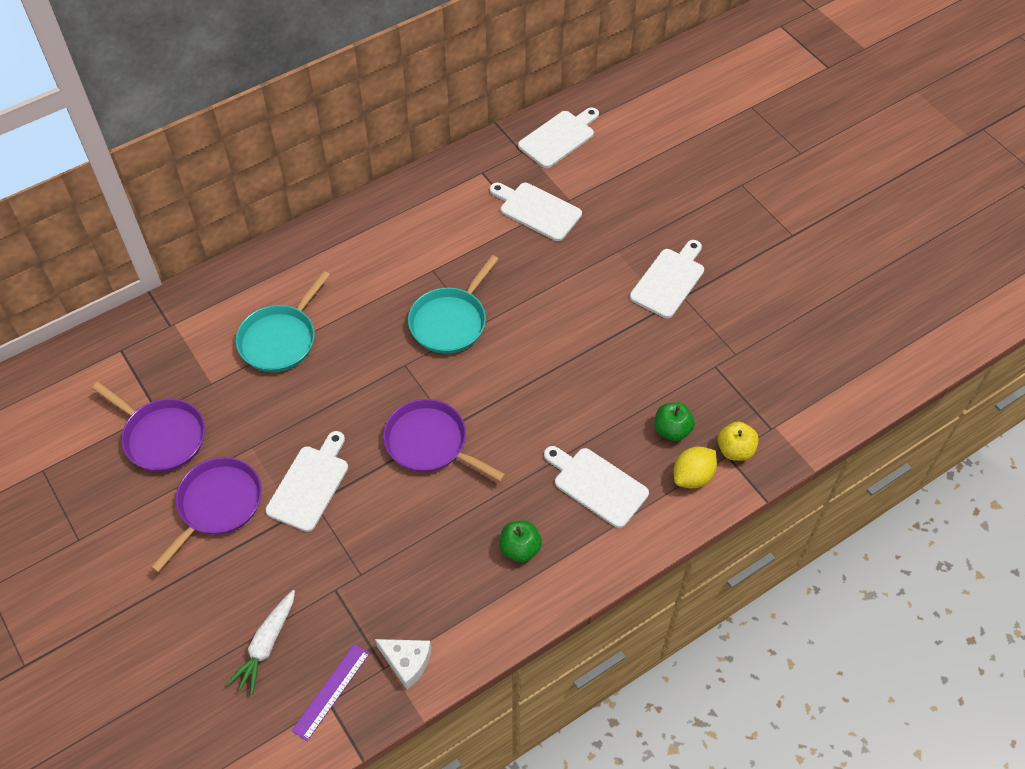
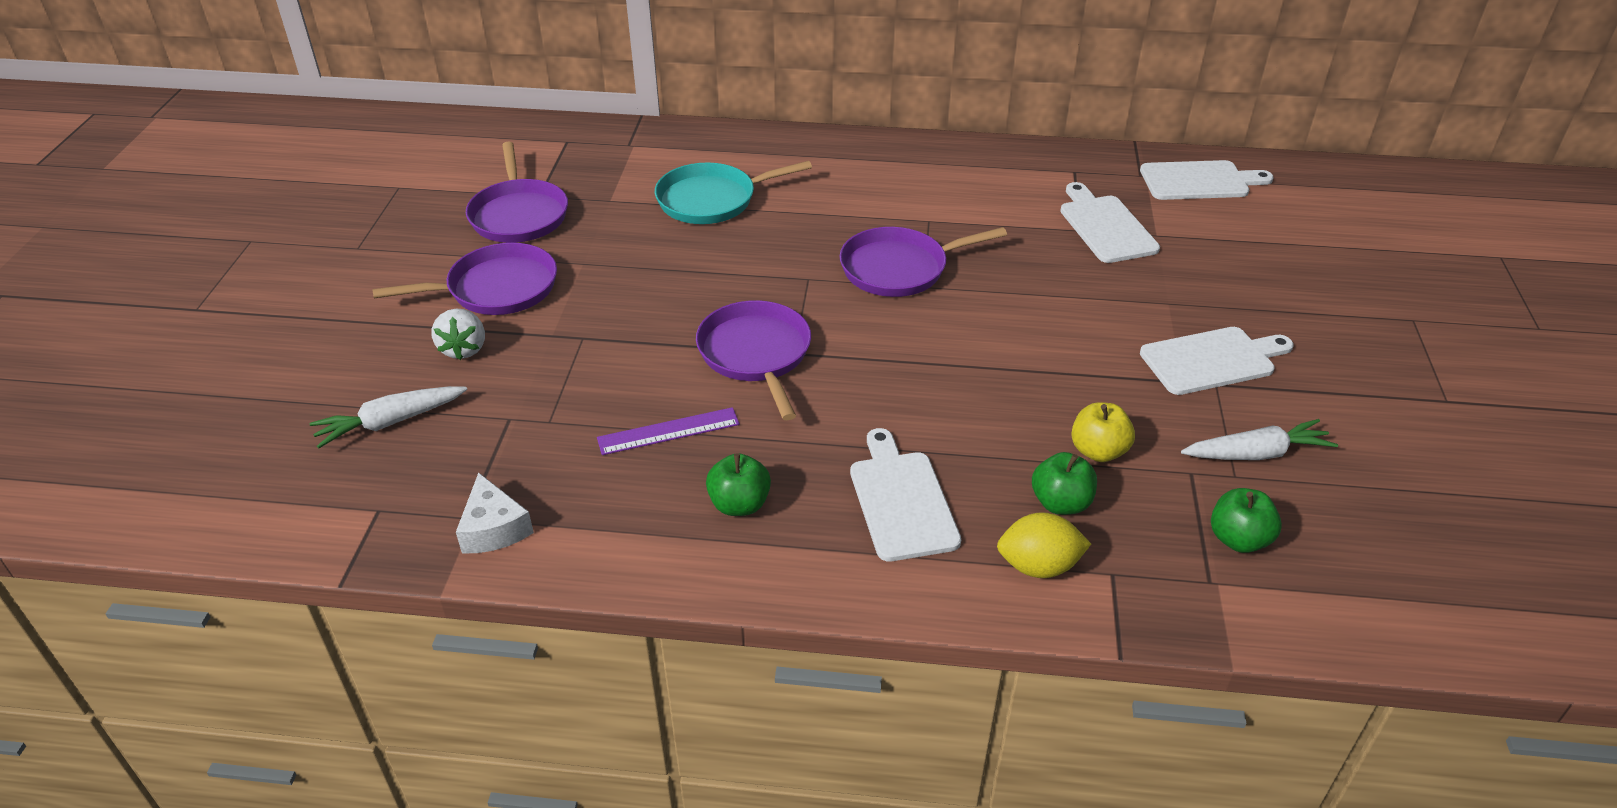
camera: 40 degrees right, 15 degrees down
(250, 563) = (464, 349): none -> white strawberry
(310, 484) = (597, 321): white cutting board -> none
(331, 691) = (392, 502): purple ruler -> purple ruler (668, 431)
(450, 321) = (899, 268): turquoise pan -> purple pan
(734, 332) = (1256, 453): none -> white carrot
(735, 450) = (1130, 574): yellow apple -> yellow apple (1098, 451)
(765, 393) = (1238, 539): none -> green apple

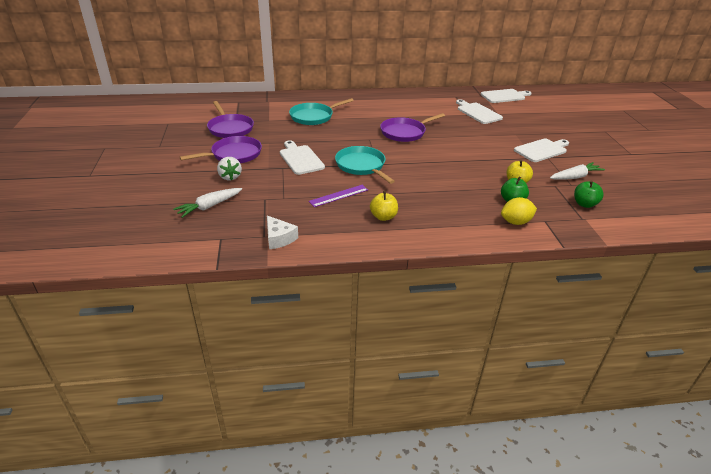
camera: 15 degrees left, 5 degrees down
(739, 504) = (383, 217): green apple -> yellow apple
(756, 354) = (361, 166): purple pan -> turquoise pan
(901, 500) = (449, 207): white cutting board -> white cutting board (300, 159)

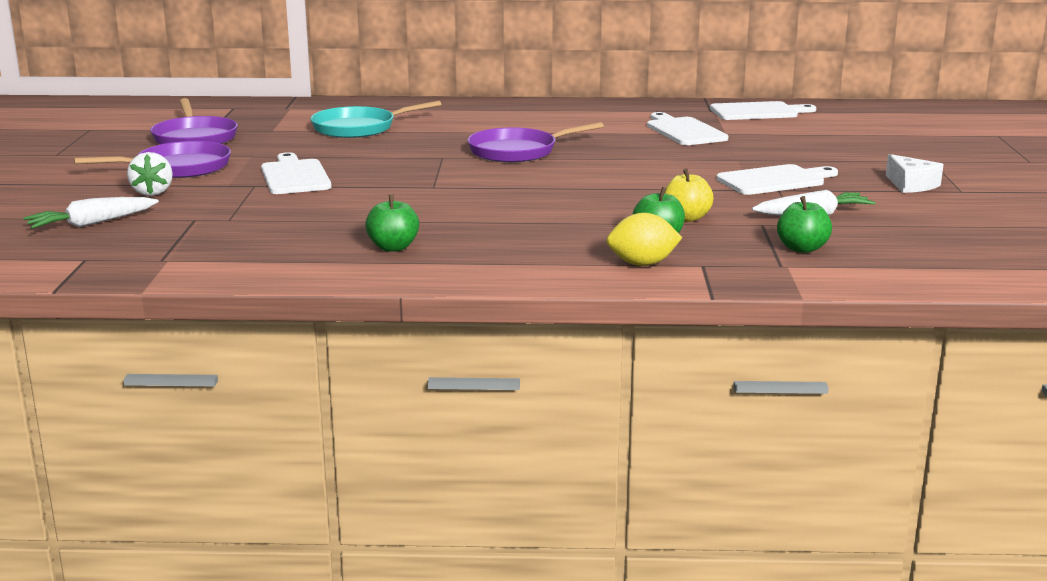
camera: 10 degrees right, 15 degrees down
(279, 238) = (185, 263): white cheese -> white cheese (911, 185)
(339, 195) = (331, 220): purple ruler -> none
(361, 166) = (401, 188): turquoise pan -> none
(383, 217) = (393, 247): yellow apple -> green apple

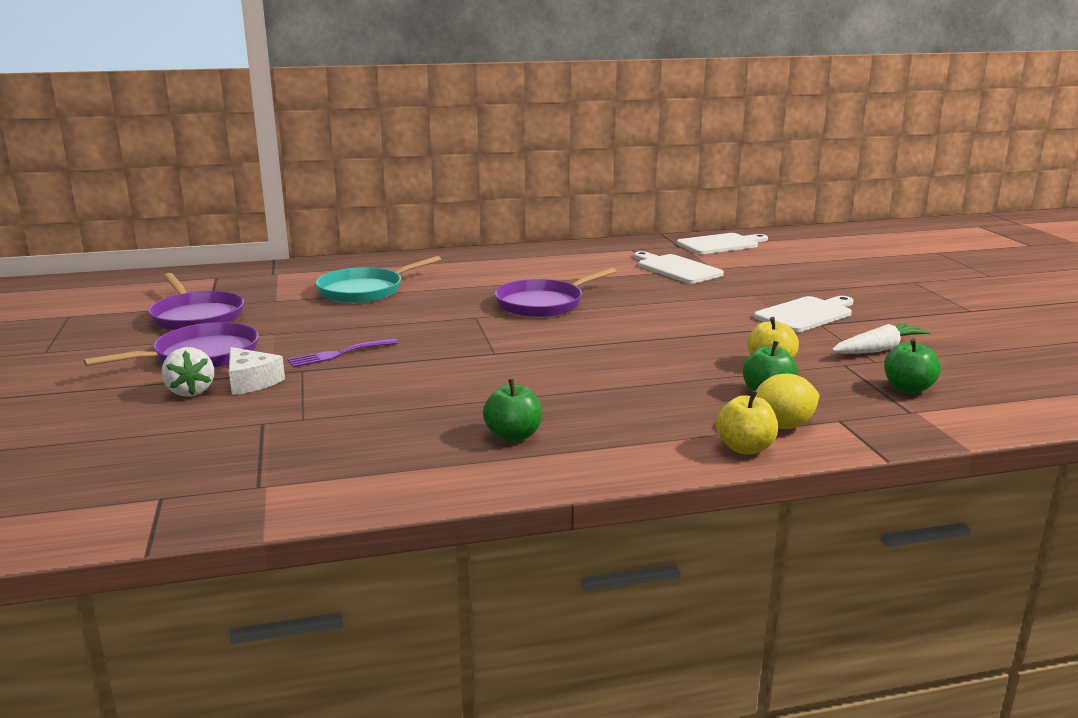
camera: 15 degrees left, 0 degrees up
(92, 223) = (141, 443): white carrot -> none
(295, 176) = (339, 354): white cutting board -> purple fork
(589, 276) = (745, 448): none -> yellow apple
(911, 185) = (924, 308): white cheese -> white cheese (251, 382)

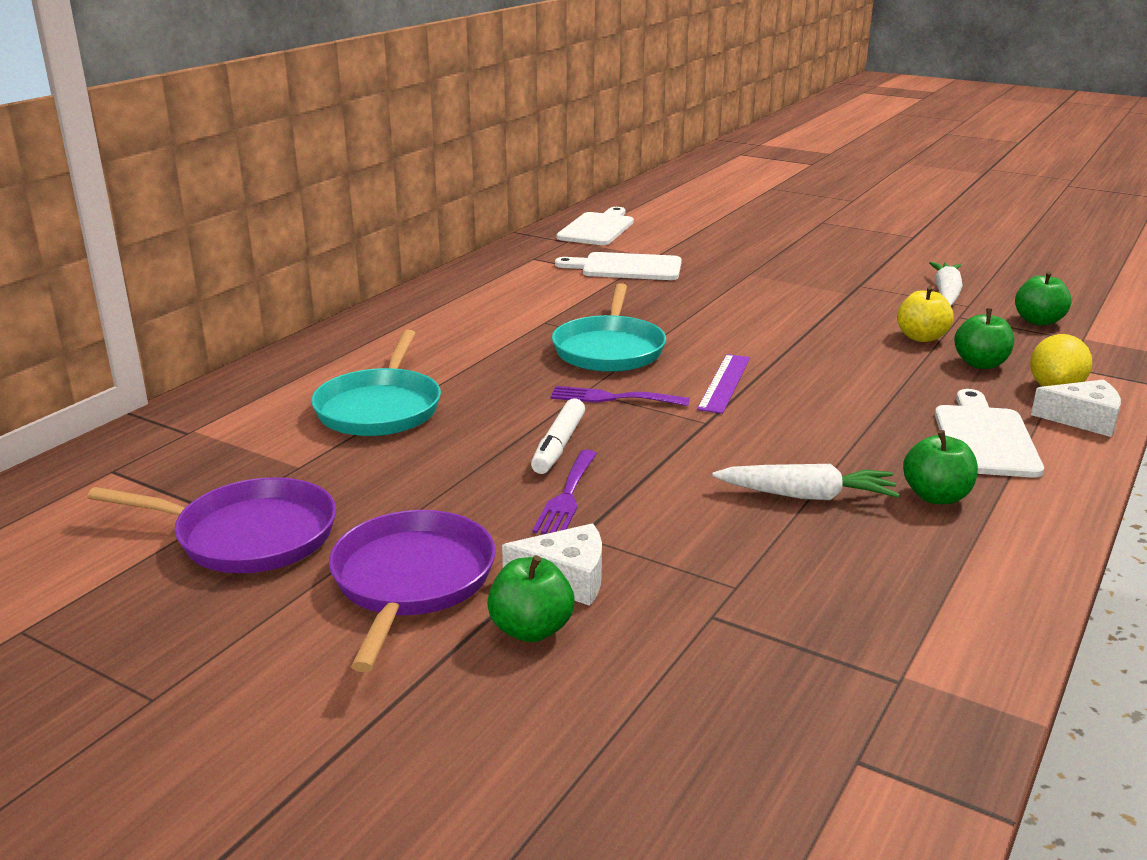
camera: 45 degrees left, 5 degrees up
(190, 391) = (531, 629): white strawberry -> green apple
(394, 334) = (558, 445): none -> white marker
(445, 403) = (806, 496): none -> white carrot
(479, 325) = (612, 398): none -> purple fork
(543, 304) = (609, 349): purple pan -> turquoise pan
(559, 340) = (724, 383): none -> purple ruler
(745, 448) = (1083, 419): yellow apple -> white cheese
(806, 314) = (830, 279): white cutting board -> white cutting board (984, 438)

